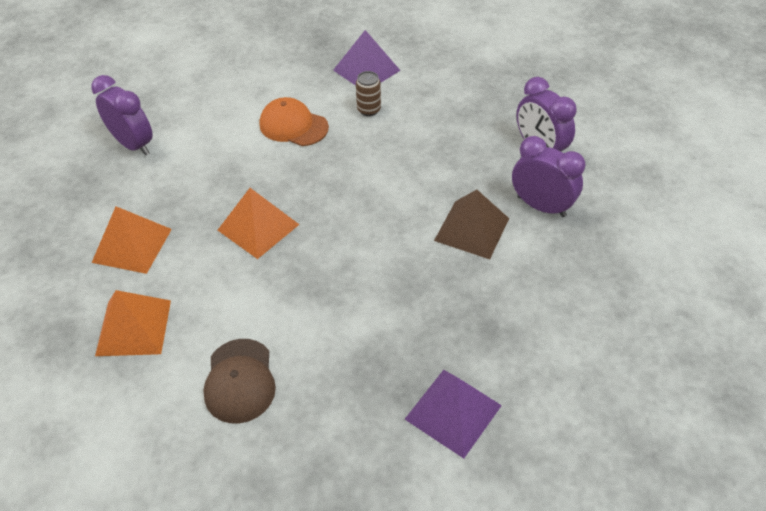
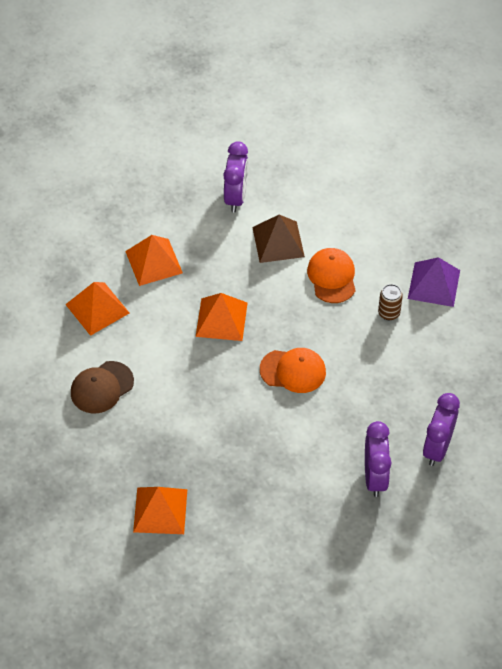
camera: 55 degrees right, 5 degrees up
(370, 204) = (293, 371): none -> orange cap
(453, 412) = (160, 510): purple pyramid -> orange pyramid
(471, 229) = (317, 445): brown pyramid -> brown pyramid (278, 242)

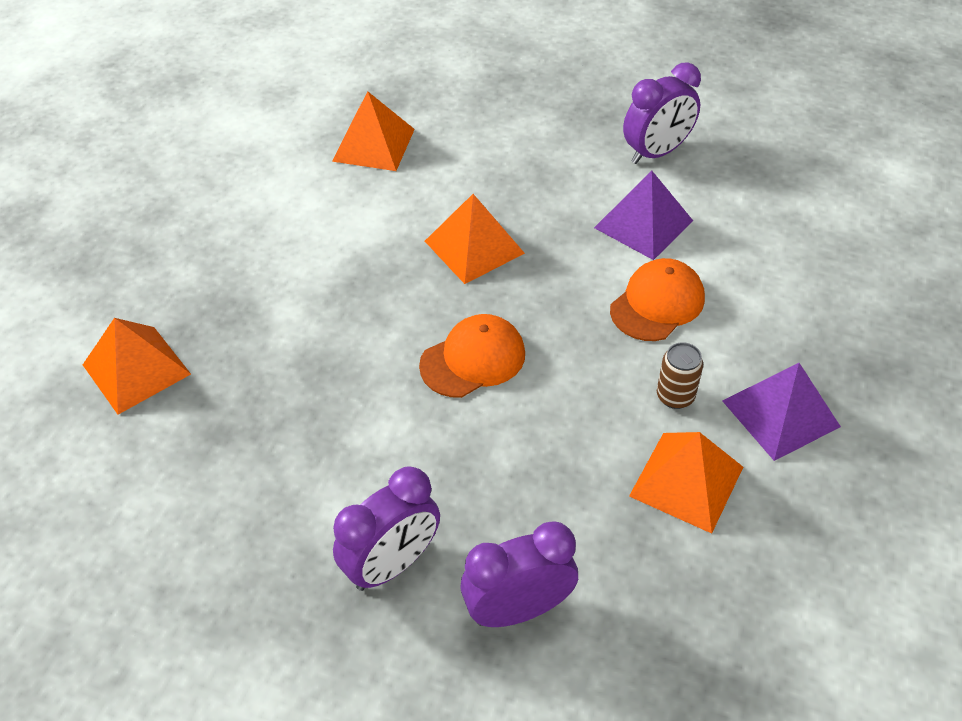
camera: 50 degrees right, 5 degrees down
(102, 387) = (270, 212): brown cap -> none
(153, 262) = (486, 147): orange pyramid -> orange pyramid (686, 481)
(278, 242) = (643, 224): brown pyramid -> purple pyramid
(293, 371) = (473, 359): orange cap -> orange cap turned 90 degrees counterclockwise

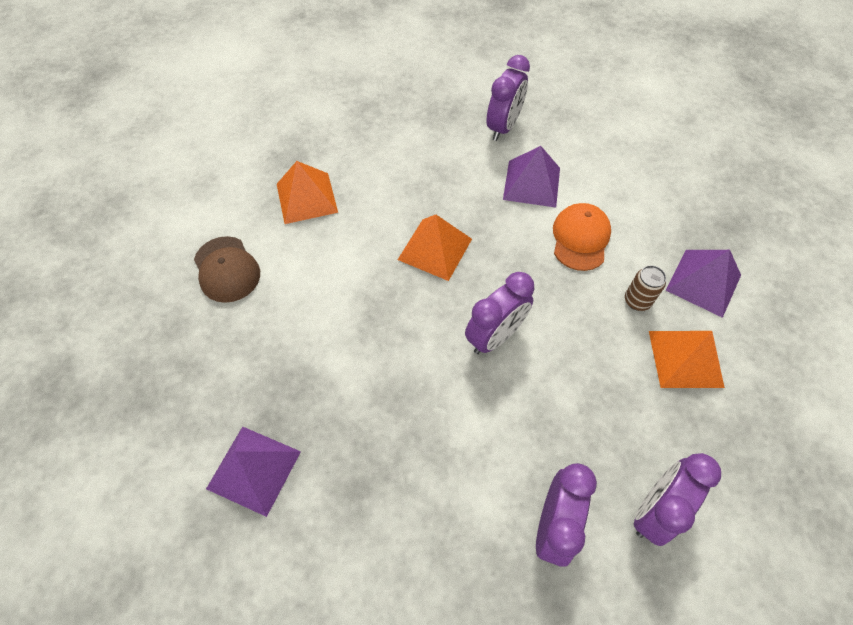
camera: 30 degrees left, 10 degrees up
(136, 369) = (254, 470): orange pyramid -> purple pyramid
(243, 181) = (227, 269): none -> brown cap
(473, 359) = (495, 336): orange cap -> purple clock

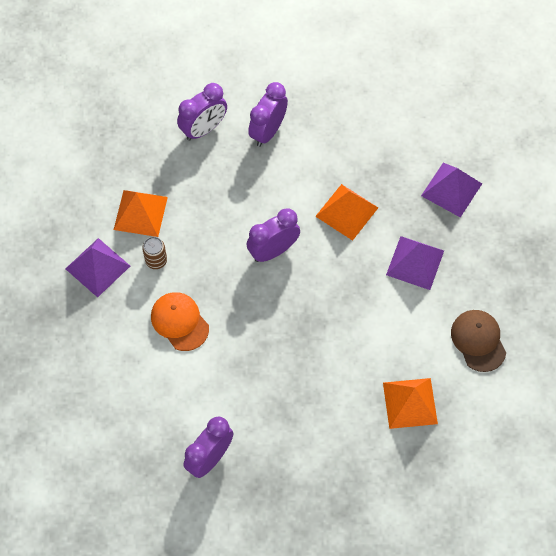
camera: 170 degrees left, 5 degrees up
(435, 249) = (304, 331): orange pyramid -> orange pyramid (346, 211)
(531, 183) = (203, 385): purple pyramid -> purple pyramid (415, 262)
(580, 238) = (179, 322): orange cap -> orange cap turned 120 degrees clockwise

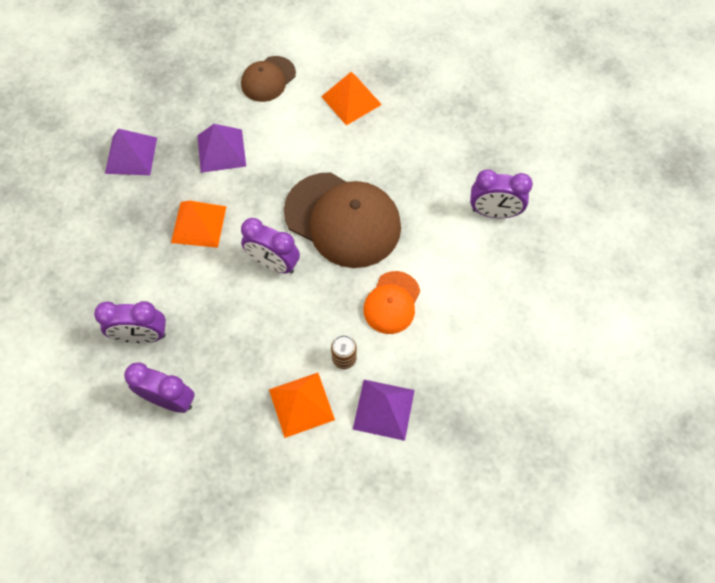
camera: 120 degrees left, 0 degrees up
(281, 325) = (343, 220): none -> brown cap

